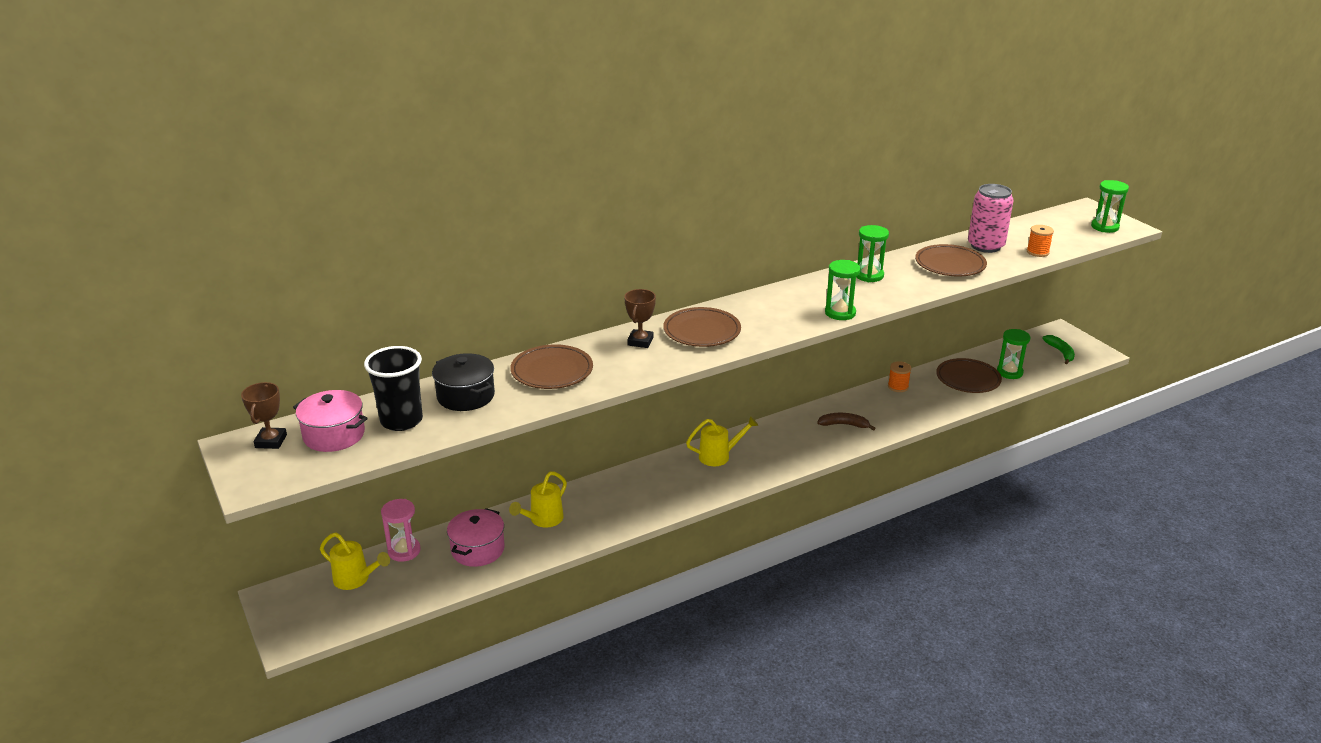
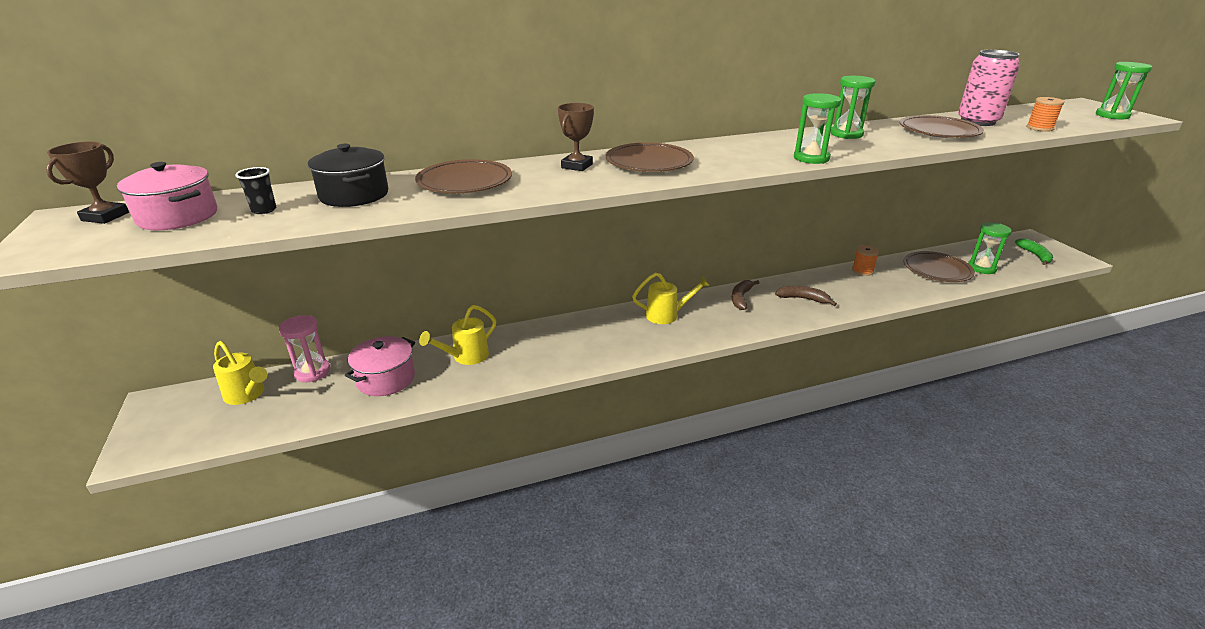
camera: 10 degrees right, 0 degrees up
(401, 421) = (264, 210): black cup -> black cup, size x0.47
(785, 430) = (741, 298): none -> brown banana

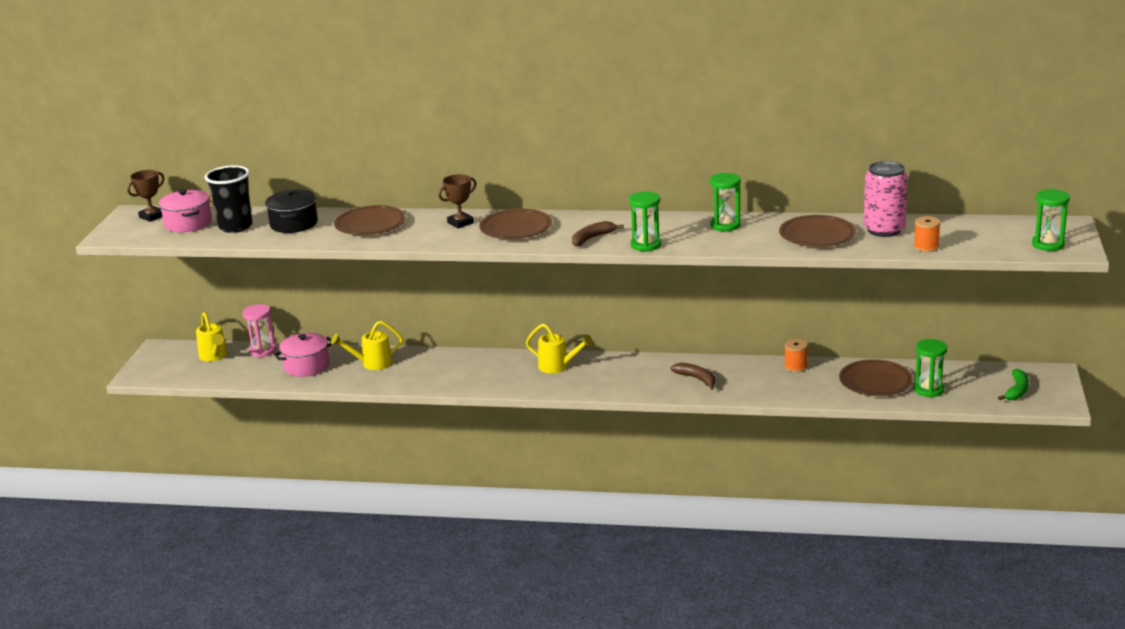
camera: 30 degrees right, 5 degrees down
(264, 210) = (235, 227): black cup -> black cup, size x2.14
(741, 298) = (640, 367): brown banana -> brown banana (592, 238)

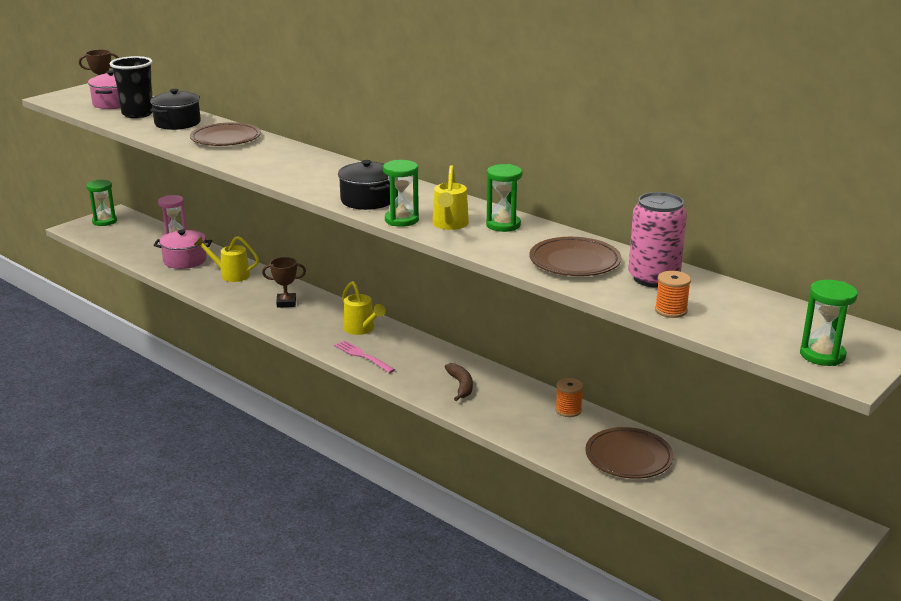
camera: 30 degrees right, 0 degrees up
(214, 356) = (139, 231): yellow watering can -> yellow watering can (449, 225)
(460, 223) = (291, 157): brown trophy -> brown trophy (286, 303)
(516, 228) = (323, 173): brown plate -> none
(590, 386) = (362, 356): none -> pink fork
(592, 238) = (367, 200): brown banana -> black pot
(929, 390) = (675, 489): green hourglass -> green hourglass (104, 221)
(1017, 390) = (776, 531): green banana -> none

